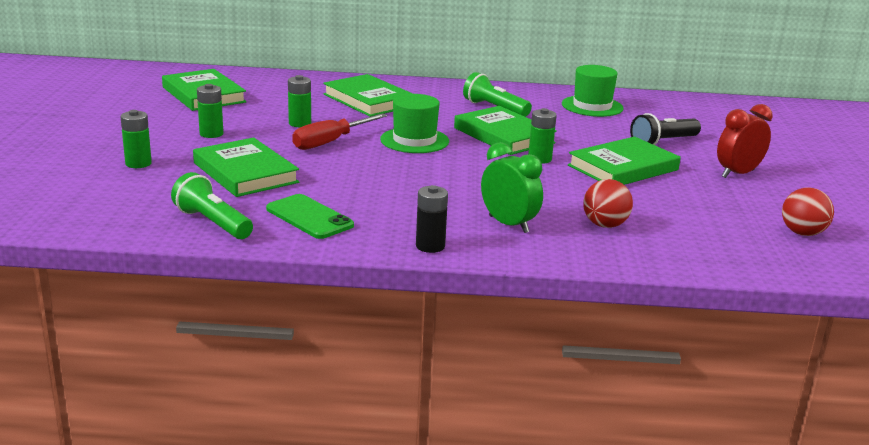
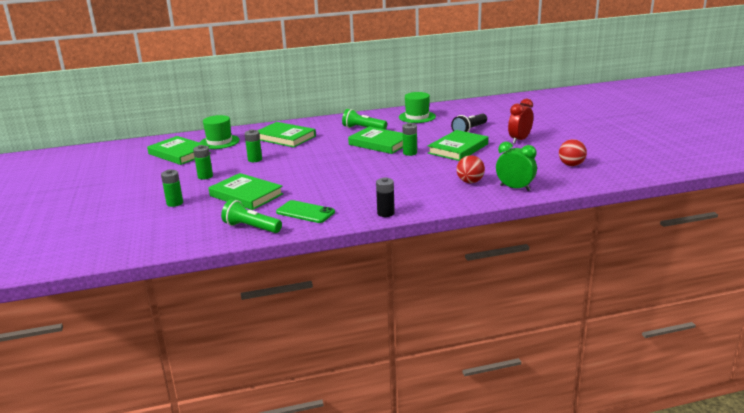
camera: 15 degrees left, 0 degrees up
(330, 142) = (282, 167): red screwdriver -> none
(414, 140) = (331, 156): green hat -> green hat (219, 142)
(508, 224) = (419, 192): green clock -> green clock (515, 188)

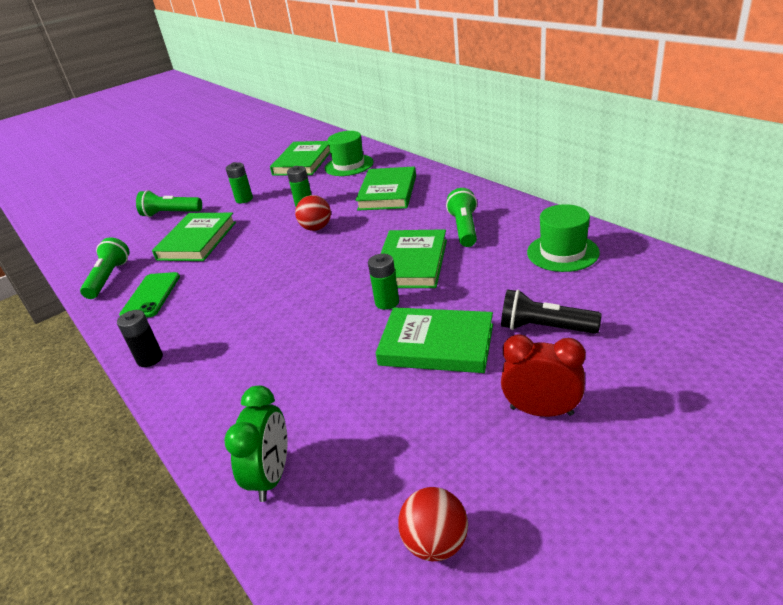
camera: 70 degrees right, 10 degrees up
(175, 203) = (171, 214): green battery -> green flashlight
(470, 182) = (285, 407): red ball -> red ball (316, 228)

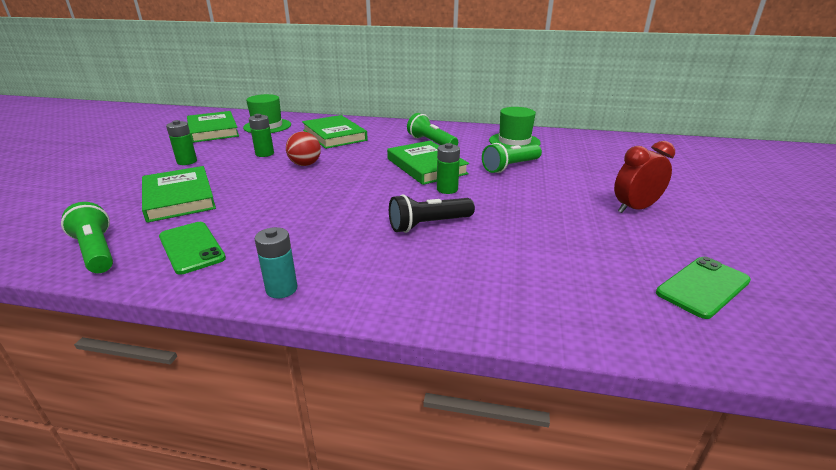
camera: 45 degrees left, 5 degrees down
(150, 359) = (281, 289): black battery -> turquoise battery
(171, 214) = (101, 187): green flashlight -> green flashlight (510, 167)
(272, 476) = (548, 308): green clock -> none
(435, 543) = (703, 287): red ball -> green phone
(436, 344) = (522, 200): green book -> none
(544, 328) = (567, 174): black flashlight -> black flashlight (429, 225)

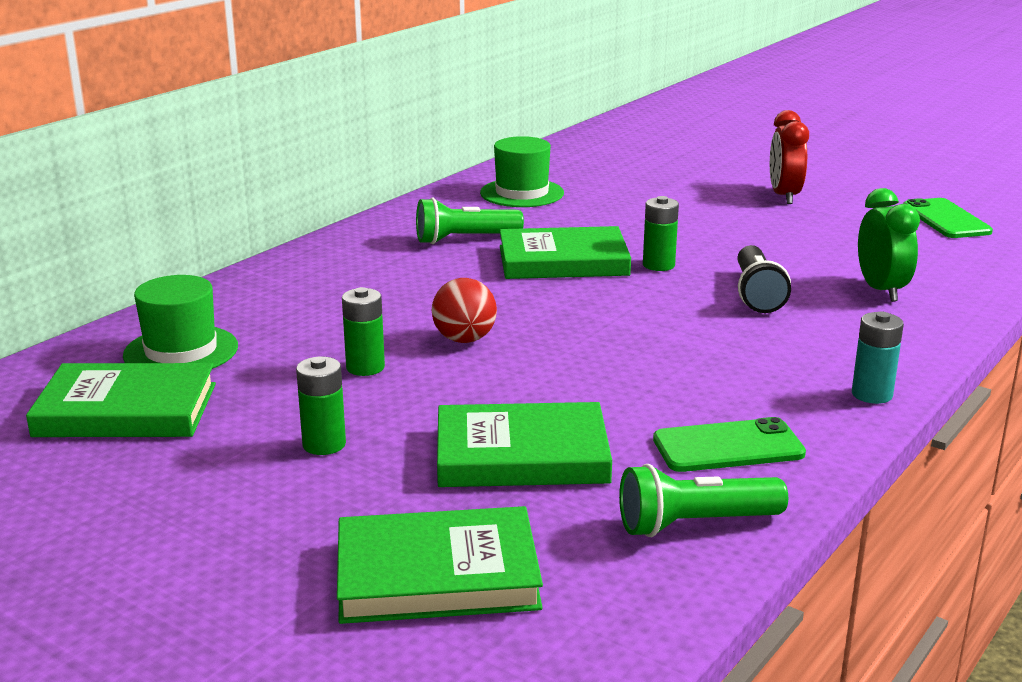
camera: 65 degrees left, 5 degrees down
(334, 135) = (332, 299): green book -> green book (437, 574)
(485, 271) = (881, 290): none -> green clock
(510, 167) = (615, 217): green flashlight -> none

